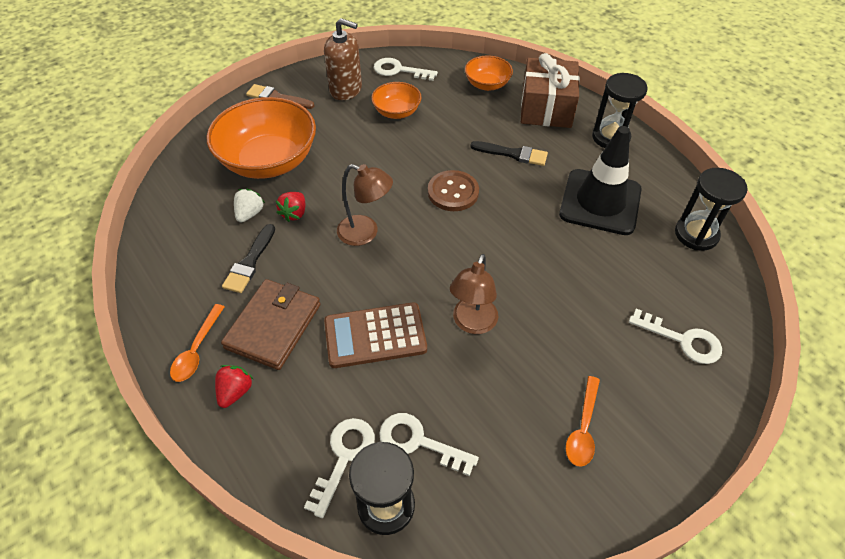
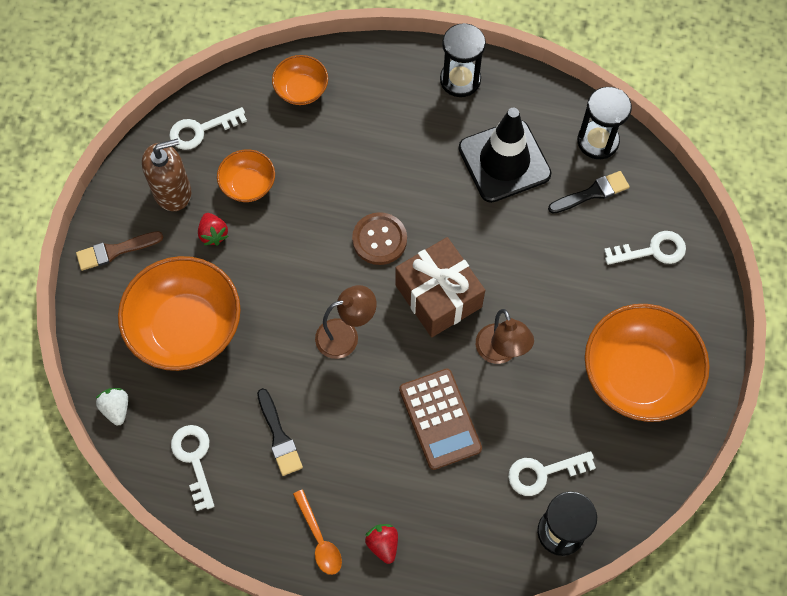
camera: 40 degrees left, 15 degrees up
(250, 214) = (229, 393): white strawberry -> white strawberry (116, 408)
(273, 326) = (356, 473): brown wallet -> none
(294, 213) = (267, 363): red strawberry -> red strawberry (213, 234)
(344, 457) = (504, 524): white key -> white key (194, 459)
(375, 335) = (440, 419): brown calculator -> brown calculator turned 60 degrees counterclockwise
(513, 154) = (394, 160): black brush -> black brush (592, 193)
(546, 108) = (379, 82): brown gift -> brown gift (438, 296)
(583, 429) = (638, 375): orange spoon -> orange bowl

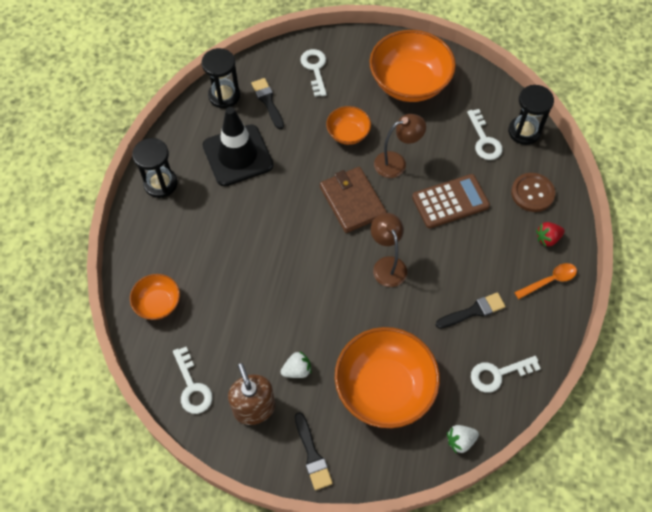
camera: 90 degrees left, 5 degrees down
(115, 251) = (312, 455): brown brush -> black brush
(213, 234) = (297, 370): red strawberry -> white strawberry
(248, 185) = (250, 343): orange bowl -> orange bowl (348, 133)
(379, 239) = (304, 242): brown button -> brown button (532, 193)
(438, 296) = (352, 201): brown gift -> brown wallet

